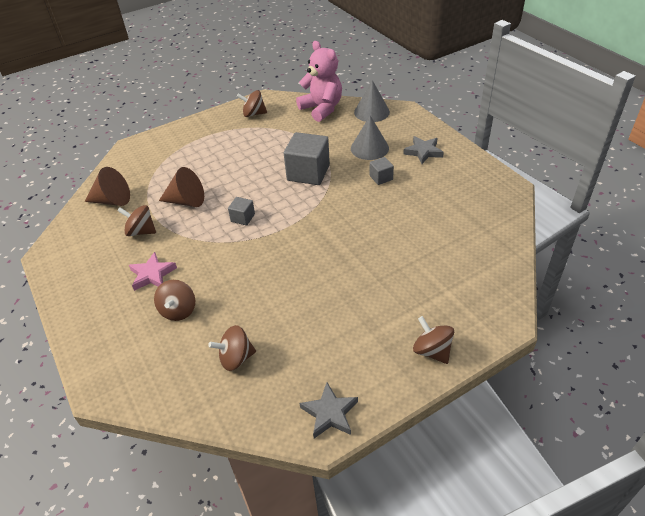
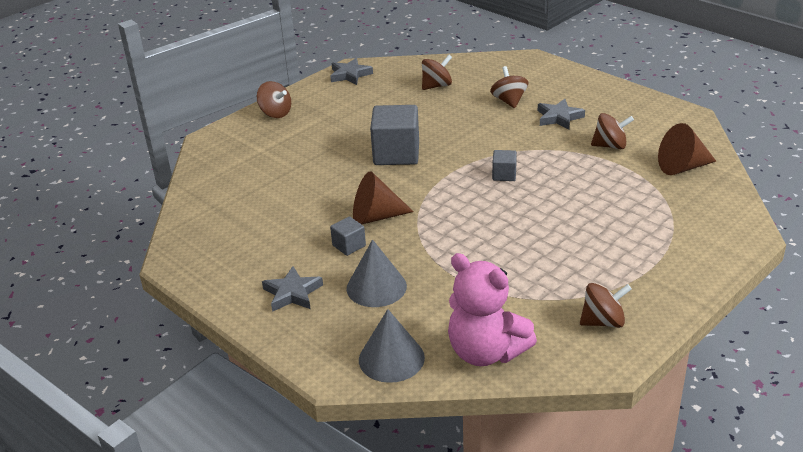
camera: 165 degrees right, 10 degrees down
(152, 274) = (559, 117): pink star -> grey star
(186, 201) = (588, 180): brown cone -> brown cone (375, 217)
(308, 173) = (452, 237): grey cube -> grey cube (396, 154)

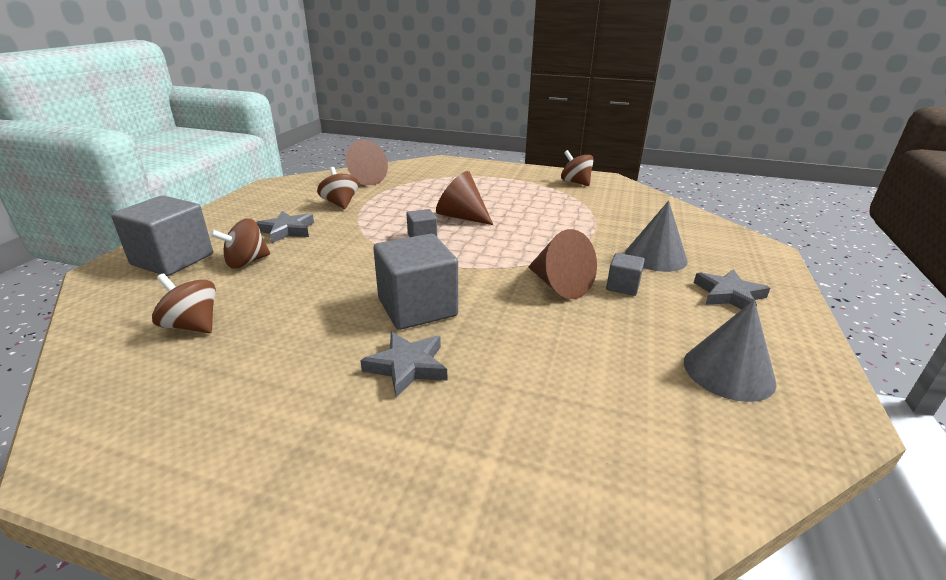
camera: 120 degrees left, 5 degrees down
(275, 113) = (329, 513): brown spinning top -> none
(350, 75) = (116, 453): grey star -> grey star (407, 366)
(391, 358) = (713, 232): grey cone -> grey cone (728, 371)
(486, 352) = (654, 206): pink teddy bear -> none
(532, 77) = (173, 259): none -> grey cube
(537, 205) = (462, 217): none -> brown cone

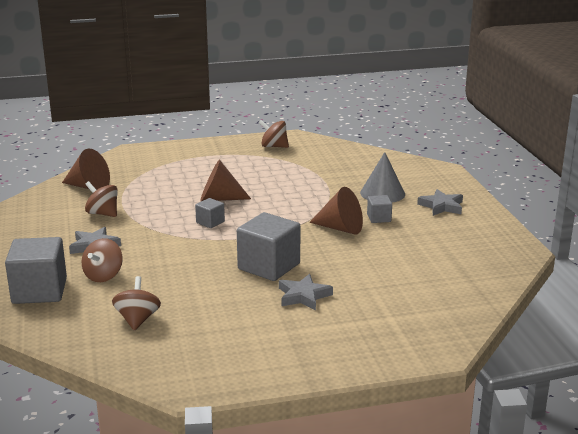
camera: 30 degrees left, 5 degrees down
(192, 325) = (137, 320): brown spinning top -> brown spinning top turned 90 degrees clockwise
(728, 371) = (466, 247): grey cone -> none

